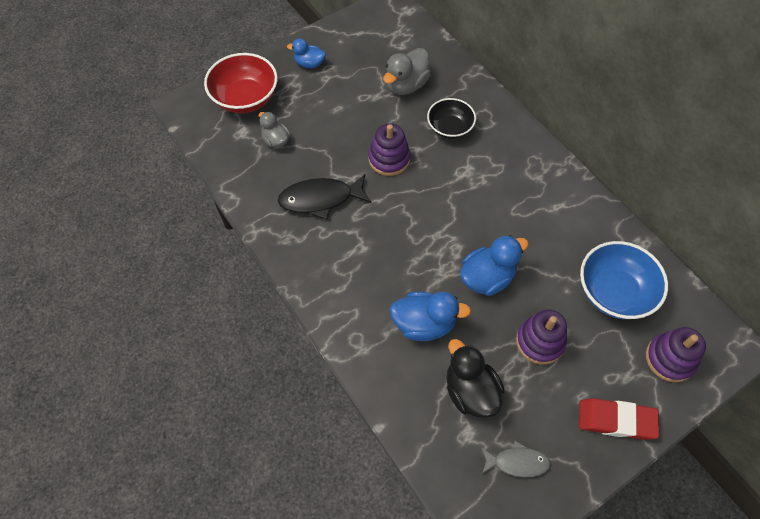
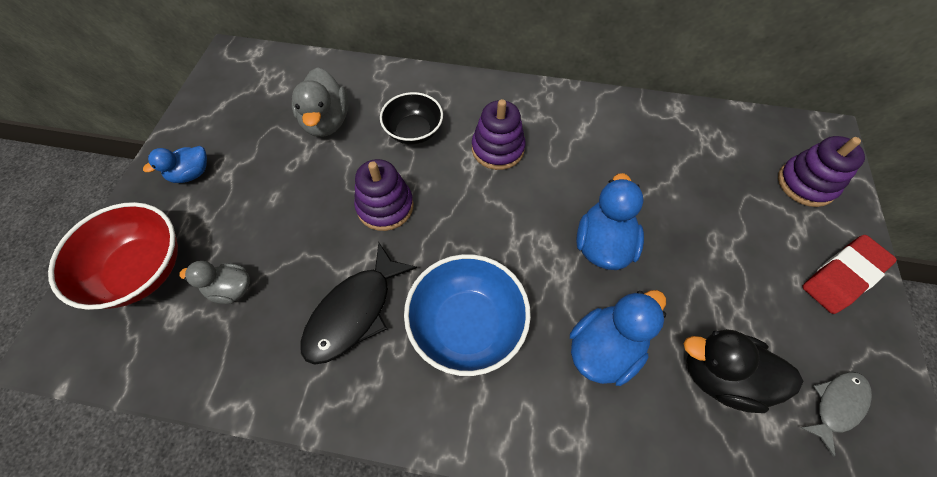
camera: 45 degrees left, 0 degrees up
(540, 341) = (711, 263): purple stacking toy -> purple stacking toy (497, 149)
(614, 292) = (706, 165): blue bowl -> blue bowl (467, 325)

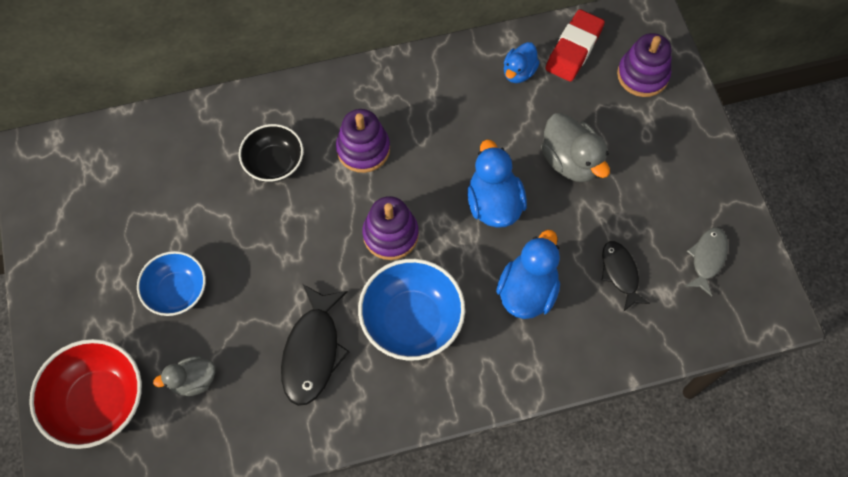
camera: 25 degrees left, 5 degrees up
(191, 174) = (81, 296): blue duck -> blue duck (519, 72)
(269, 203) = (177, 291): none -> blue bowl
(326, 122) = (182, 188): grey duck -> grey duck (571, 161)
(385, 206) = (288, 249): purple stacking toy -> purple stacking toy (390, 234)
(720, 376) = (620, 273): black duck -> black fish
(842, 276) = (690, 151): red eraser -> red eraser (574, 49)

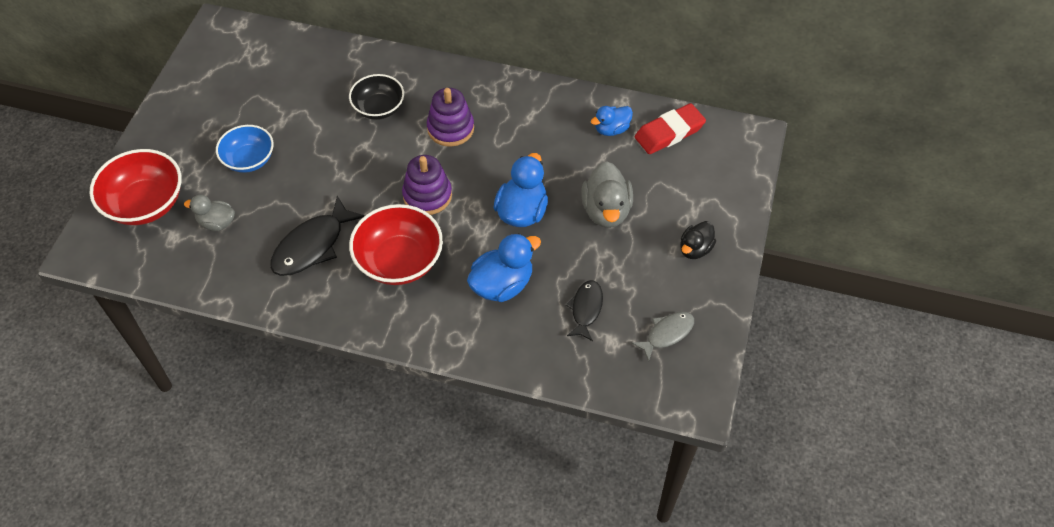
camera: 30 degrees right, 10 degrees down
(412, 320) = (399, 261): blue bowl -> red bowl
(642, 75) = (713, 176): purple stacking toy -> none
(675, 159) = (695, 249): none -> black duck

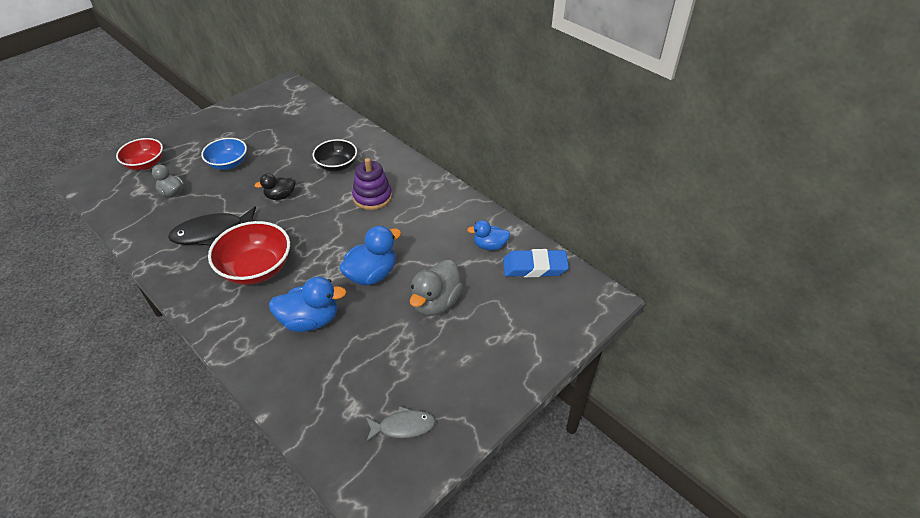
camera: 30 degrees right, 10 degrees down
(145, 204) = (145, 164): red bowl -> red bowl, size x0.66
(427, 195) = (316, 234): purple stacking toy -> none
(586, 309) = (355, 371): black fish -> none
(669, 132) = (534, 267): red eraser -> blue eraser
(695, 249) = (484, 367): black duck -> black duck (280, 196)

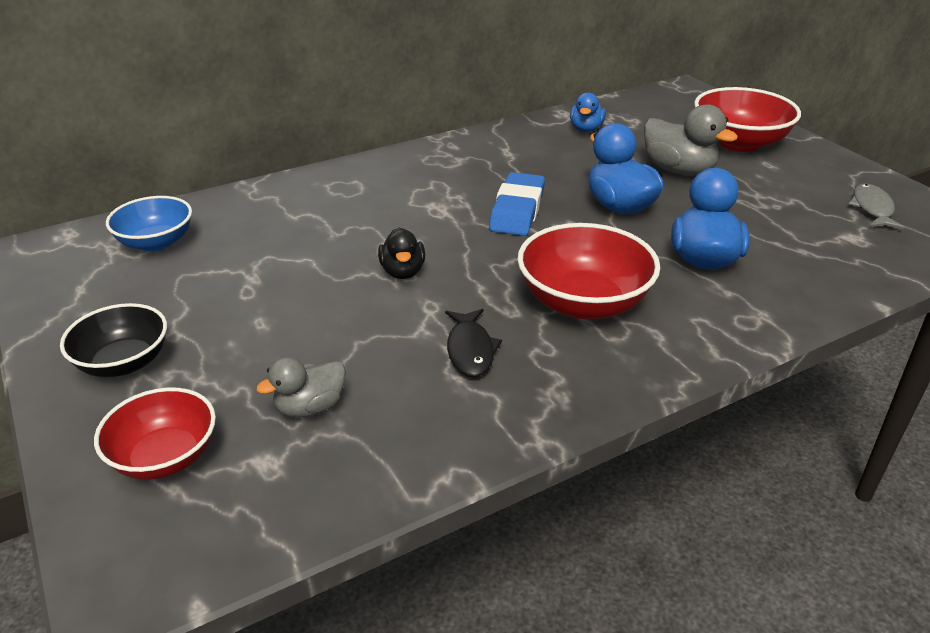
camera: 75 degrees left, 10 degrees down
(212, 232) = (470, 350): black fish -> black fish, size x0.61
(228, 164) = (261, 328): blue bowl -> blue bowl (156, 242)
(337, 165) = (352, 214): black bowl -> black bowl (124, 362)
(372, 197) = (452, 192): purple stacking toy -> none
(500, 339) = (739, 143): none -> red bowl
(534, 267) = (629, 112): blue eraser -> blue eraser (517, 210)

